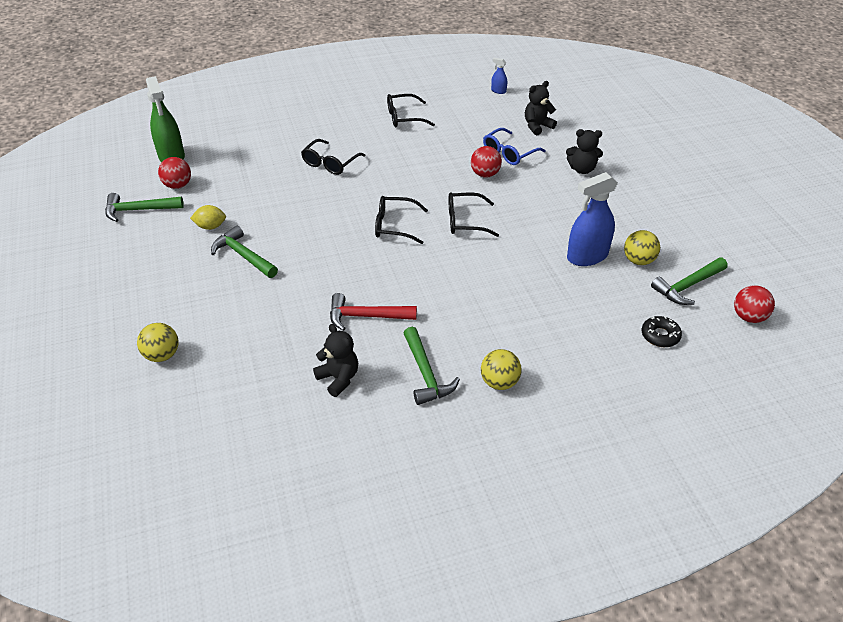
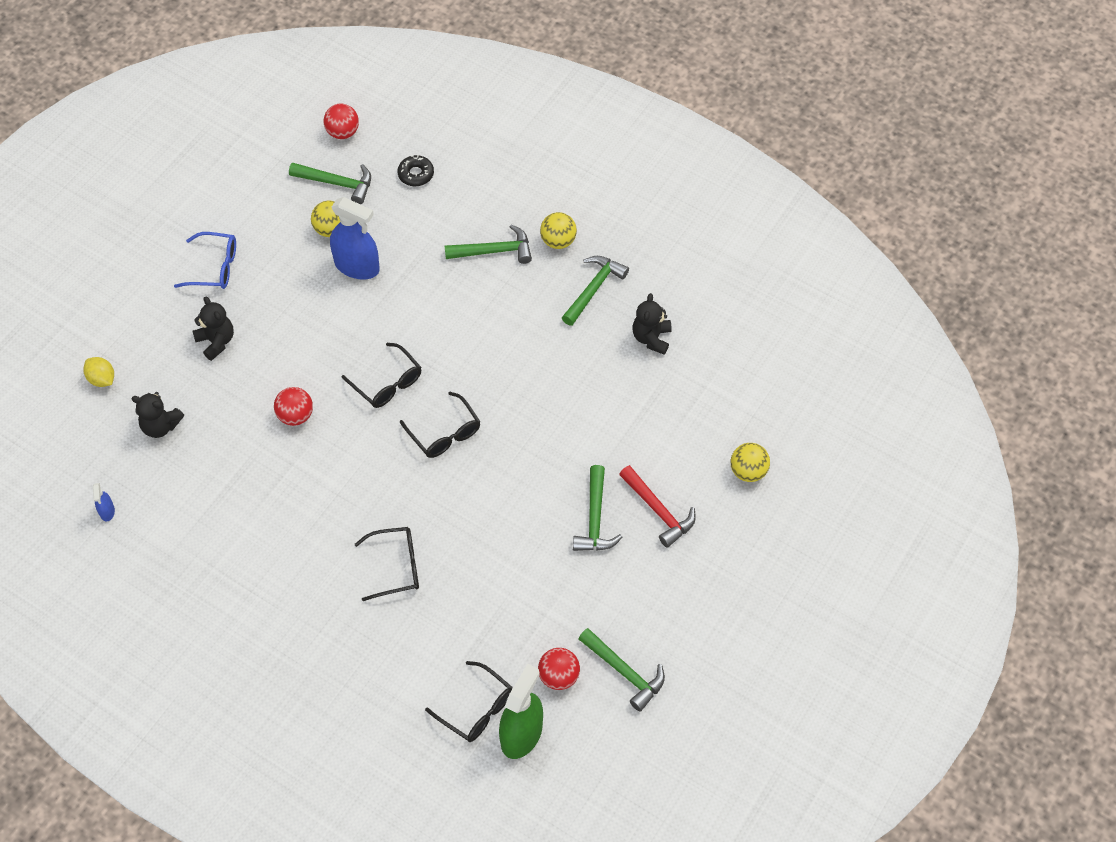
camera: 130 degrees left, 15 degrees up
(210, 226) = (586, 583): yellow lemon -> yellow lemon (102, 379)
(366, 316) = (575, 368): red hammer -> red hammer (658, 510)
(404, 117) = (247, 565): black glasses -> black glasses (477, 709)
(509, 153) = (238, 419): blue glasses -> blue glasses (215, 267)
(528, 336) = (494, 251): none -> green hammer

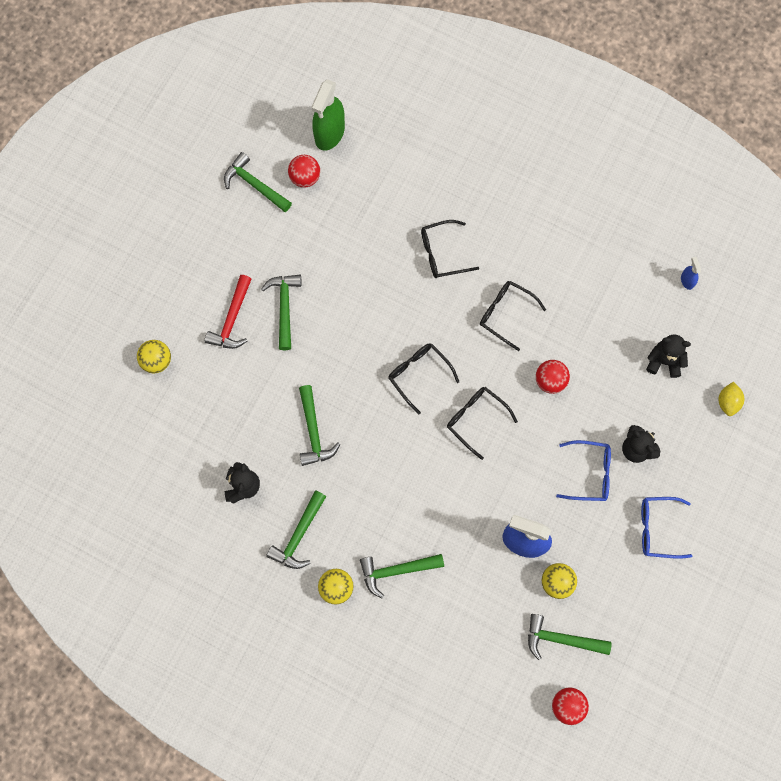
camera: 175 degrees right, 15 degrees up
(102, 379) = (728, 402): yellow lemon -> yellow lemon turned 60 degrees clockwise
(273, 322) = (590, 473): none -> blue glasses
(416, 174) = (485, 658): black donut -> none
(477, 709) = (365, 148): black glasses -> black glasses (505, 314)
(570, 385) = (313, 431): none -> green hammer
(658, 510) = (232, 319): red hammer -> red hammer turned 120 degrees counterclockwise

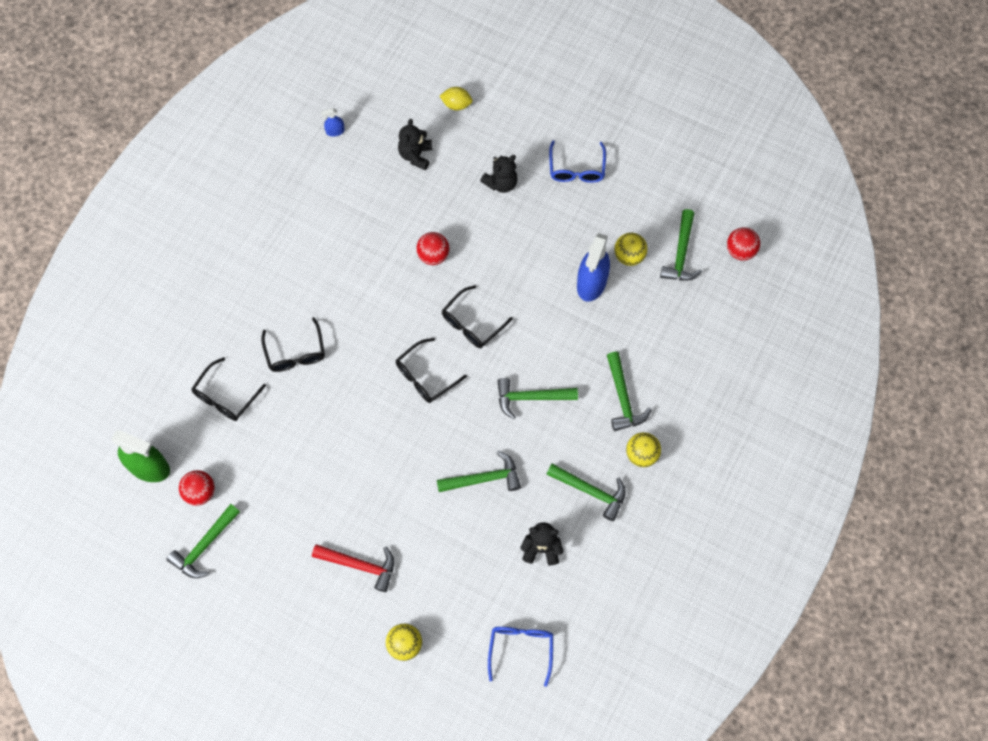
camera: 90 degrees left, 5 degrees down
(284, 308) = (349, 511): green hammer -> green hammer (531, 397)
(505, 314) = (363, 294): black glasses -> black glasses (225, 397)
(590, 473) = (525, 223): blue glasses -> blue glasses (521, 649)

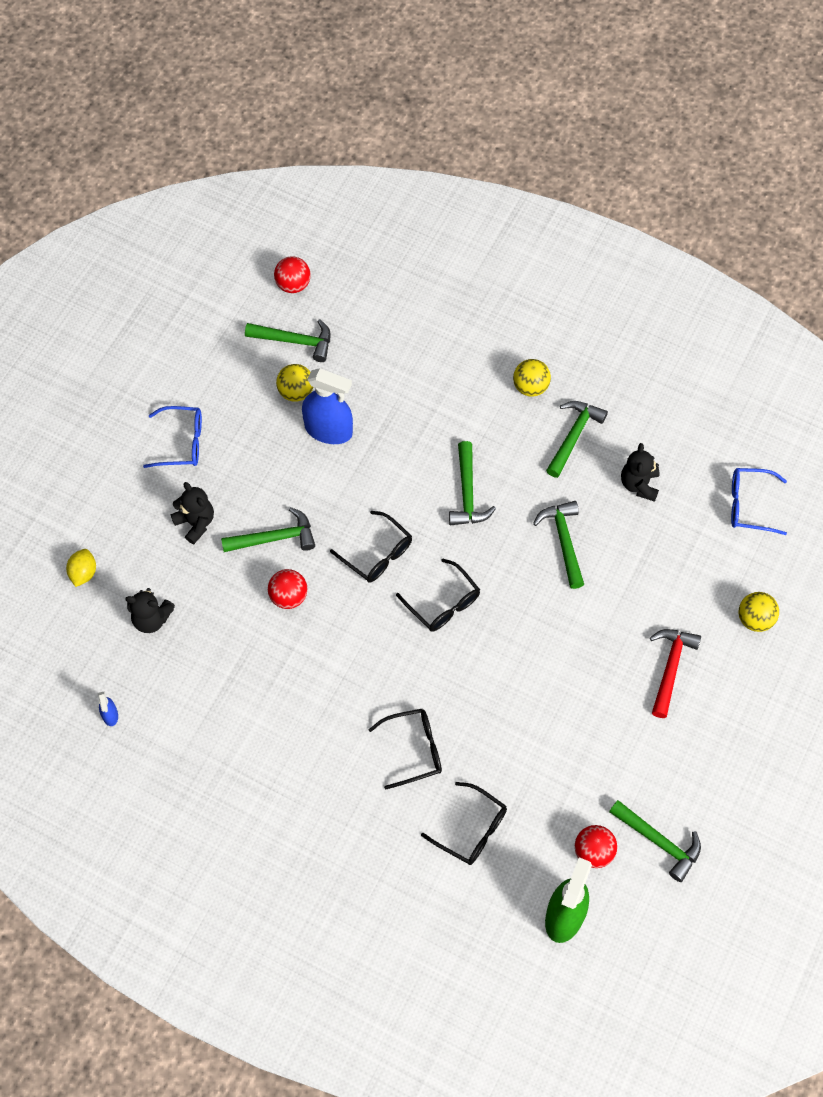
camera: 90 degrees left, 5 degrees down
(623, 398) = (466, 403): green hammer -> green hammer (274, 538)

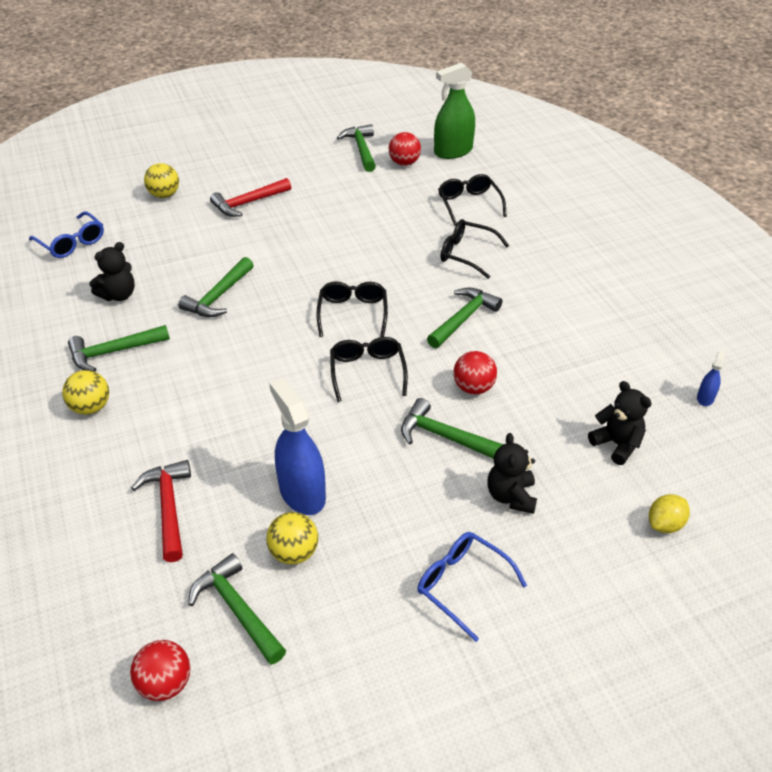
camera: 140 degrees left, 20 degrees down
(398, 363) = (168, 508): none -> red hammer
(467, 493) = (245, 367): green hammer -> green hammer (463, 319)

